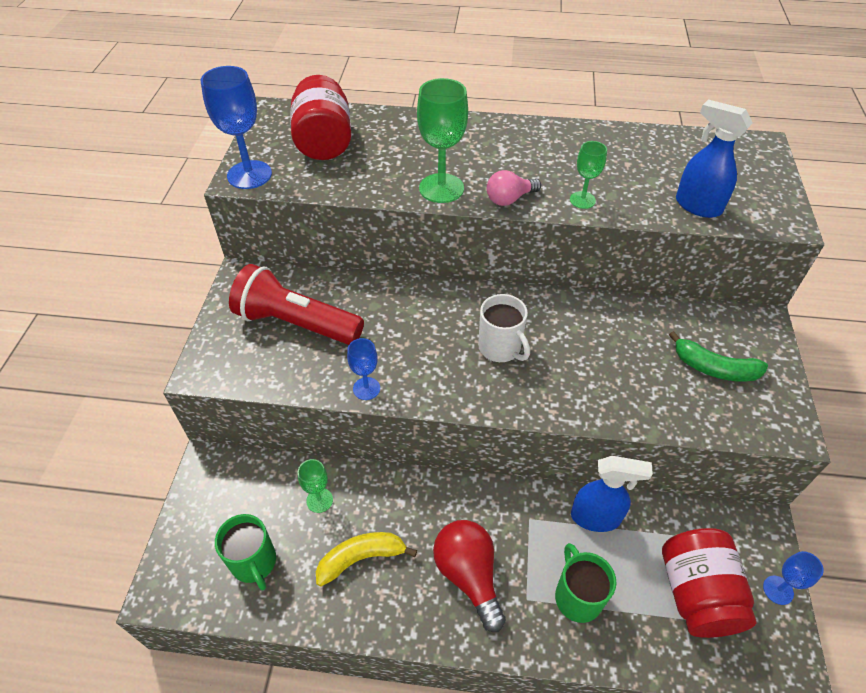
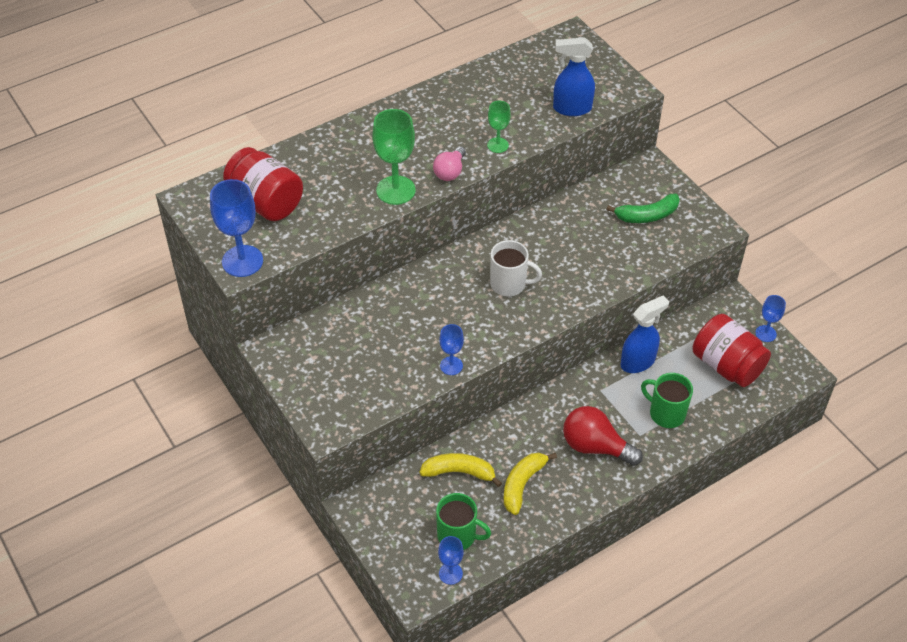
camera: 40 degrees left, 0 degrees up
(208, 596) = (450, 573): none -> blue goblet
(296, 323) = (353, 356): red flashlight -> none
(319, 500) = (459, 472): green goblet -> yellow banana

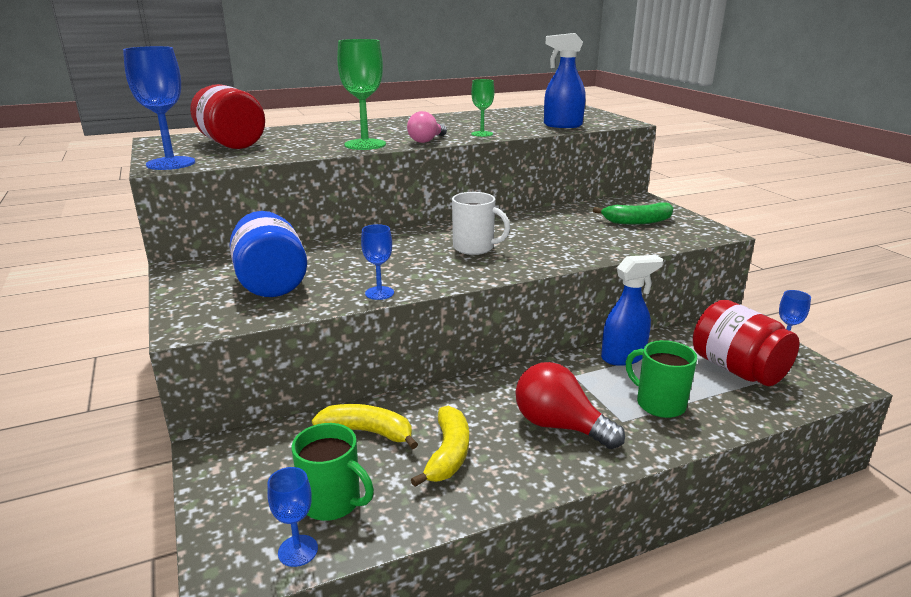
camera: 10 degrees right, 25 degrees down
(358, 362) = (271, 282): none -> blue jar
(522, 484) = (448, 454): yellow banana -> yellow banana turned 150 degrees clockwise

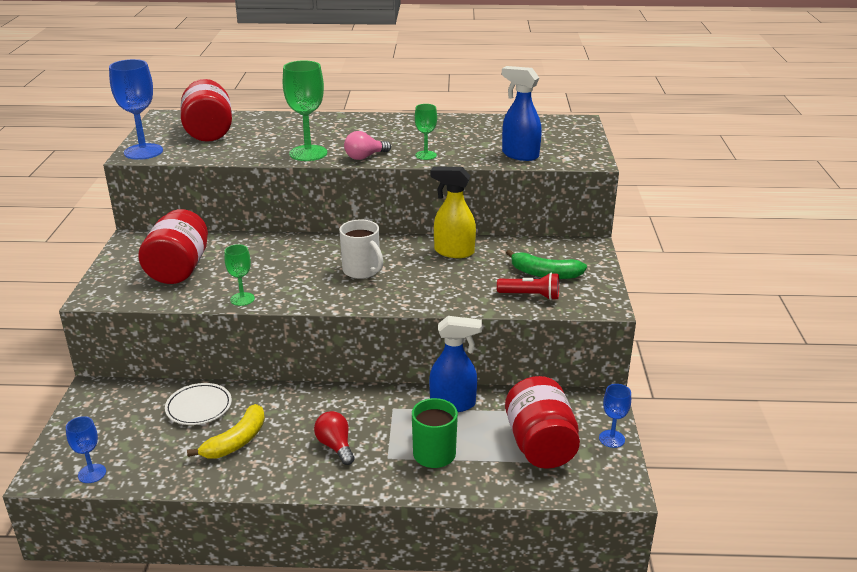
camera: 25 degrees right, 5 degrees up
(271, 282) = (179, 269): blue jar -> red jar
(332, 502) = (135, 450): green mug -> none
(367, 432) = (199, 407): yellow banana -> white plate
(379, 293) = (242, 299): blue goblet -> green goblet
(538, 221) = (453, 252): none -> yellow spray bottle
(559, 426) = (335, 446): red light bulb -> red light bulb, size x0.63
(650, 237) = (531, 296): none -> red flashlight

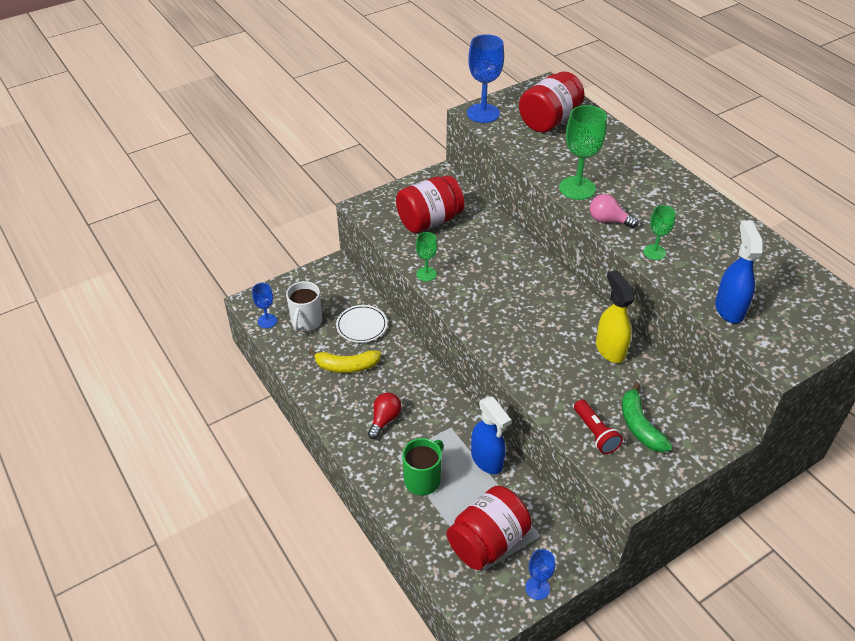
camera: 55 degrees right, 15 degrees up
(362, 271) = (524, 312): white mug -> white mug (306, 322)

